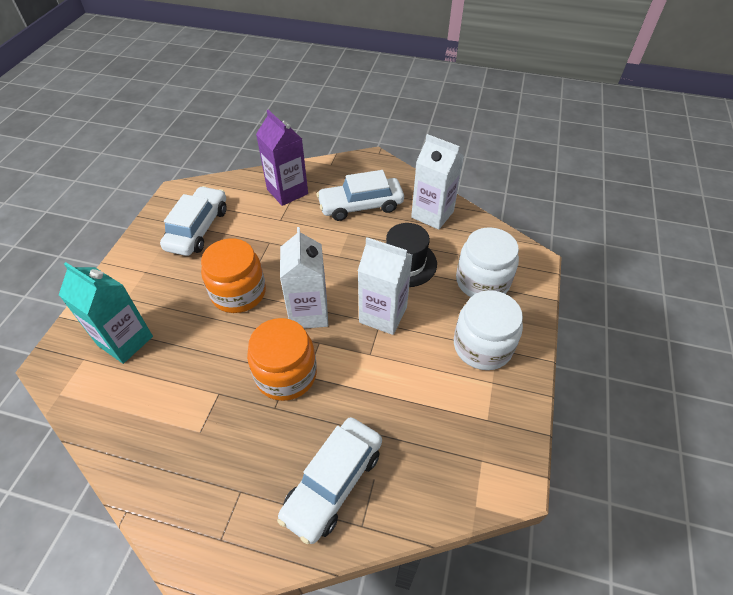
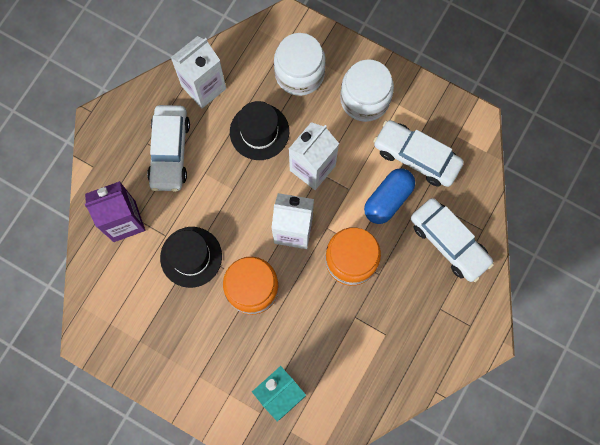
camera: 75 degrees left, 25 degrees up
(198, 229) = (153, 320): white car -> white car (416, 157)
(263, 241) = (191, 257): none -> black hat
(370, 397) = (388, 199): none -> blue capsule

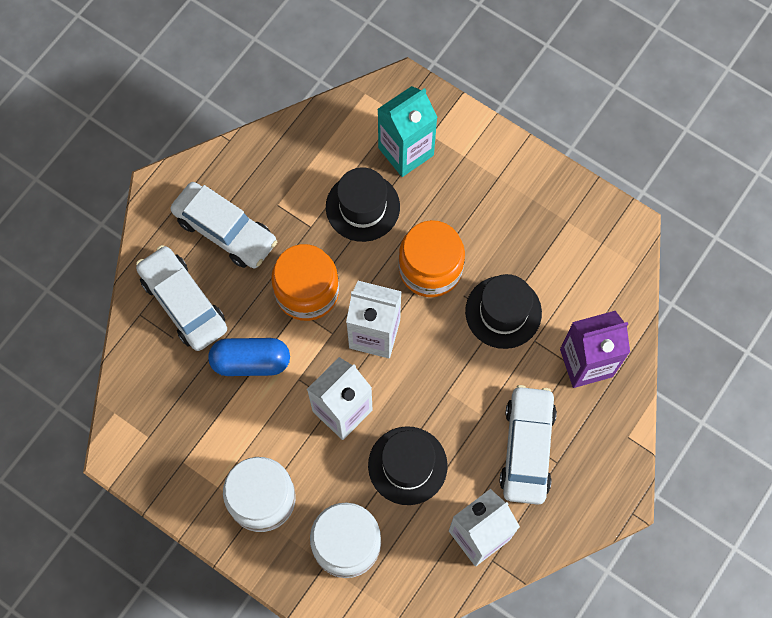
camera: 175 degrees left, 5 degrees down
(313, 339) = (362, 207): none -> black hat
(388, 199) = (251, 362): blue capsule -> blue capsule turned 45 degrees clockwise
(416, 157) = (206, 413): white car -> white car (225, 231)

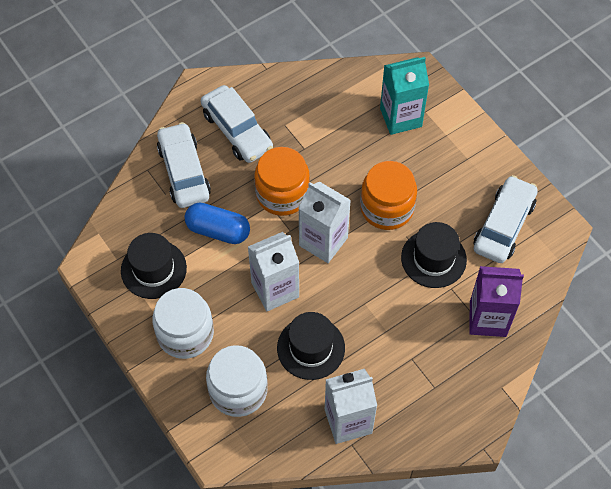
camera: 20 degrees right, 10 degrees down
(362, 207) = (350, 147): black hat -> black hat (153, 269)
(527, 448) = (413, 367): white car -> white car (503, 225)

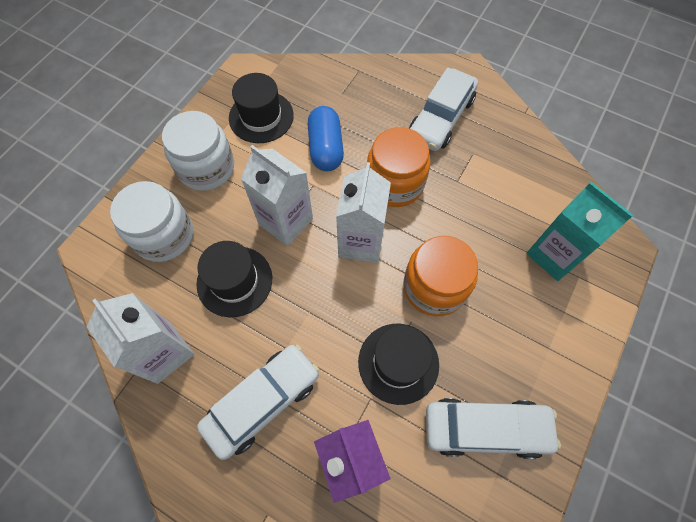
camera: 65 degrees right, 5 degrees up
(184, 172) = (372, 97): white car -> white car (263, 402)

